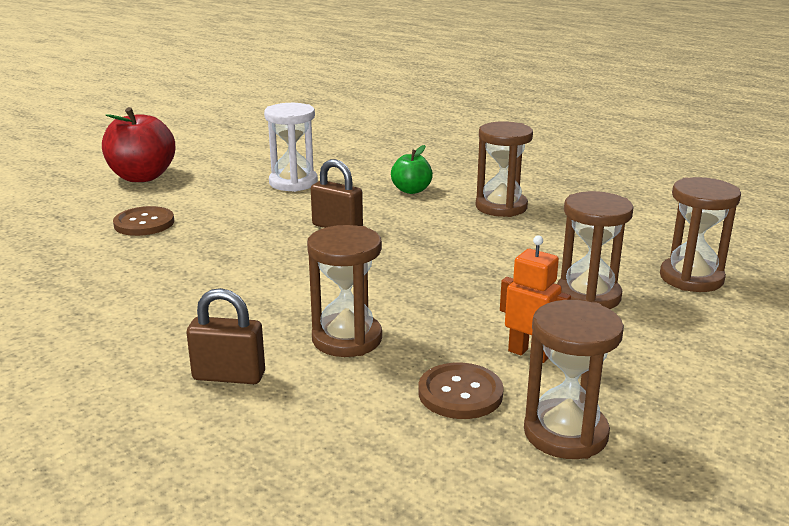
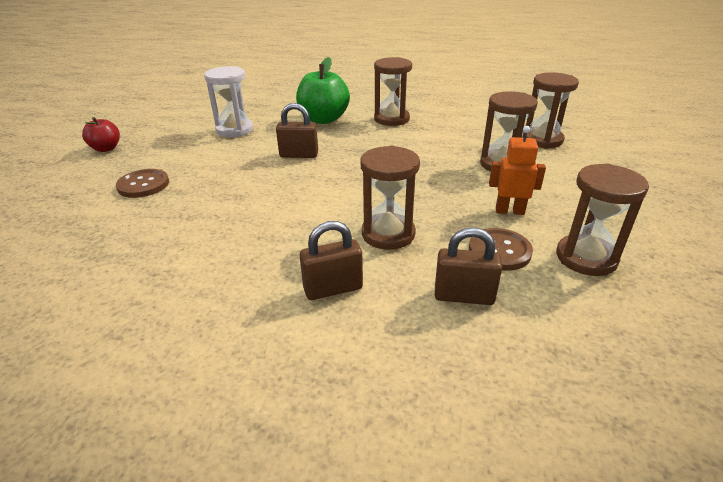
camera: 25 degrees left, 10 degrees up
(142, 177) = (106, 148): red apple -> red apple, size x0.57
(360, 426) = (464, 296): none -> brown padlock
(411, 190) = (323, 119): green apple -> green apple, size x1.77

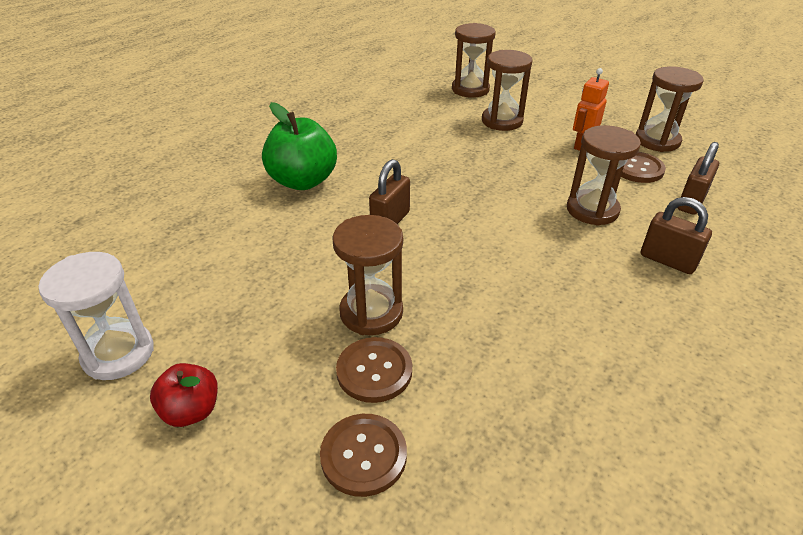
camera: 65 degrees left, 5 degrees up
(76, 197) = (363, 455): none -> brown button
(234, 130) = (260, 256): white hourglass -> white hourglass (118, 354)
(333, 289) = (667, 260): brown padlock -> brown padlock turned 60 degrees counterclockwise
(391, 119) = (350, 140): brown hourglass -> brown hourglass (371, 312)

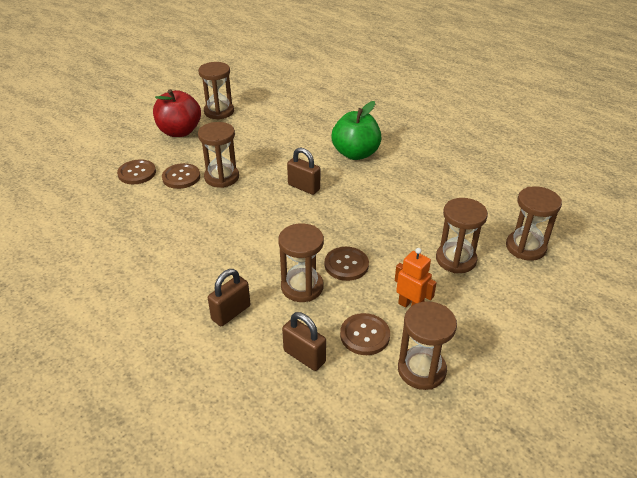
camera: 95 degrees right, 0 degrees up
(118, 354) = (219, 112): white hourglass -> brown hourglass
(191, 411) = (179, 131): red apple -> red apple, size x1.77
(539, 182) = (346, 265): none -> brown button

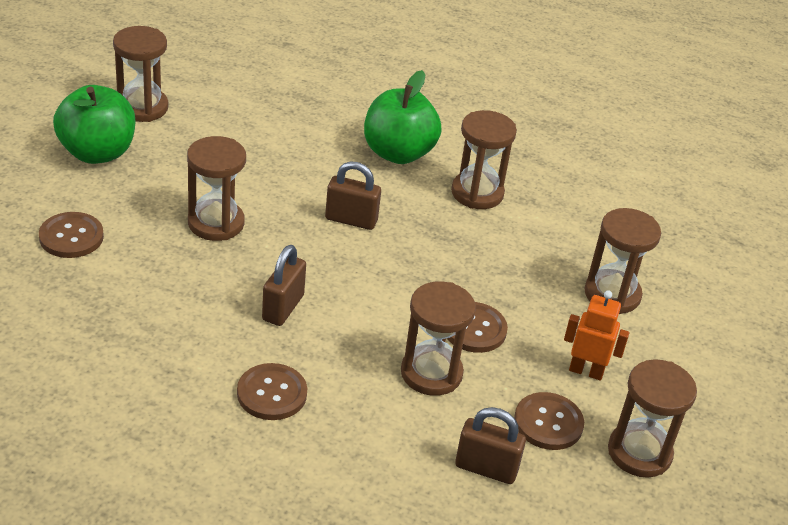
camera: 25 degrees left, 0 degrees up
(179, 131) = (97, 152): red apple -> green apple
(181, 177) = (150, 233): brown button -> brown button (272, 393)
(231, 313) = (354, 430): brown padlock -> brown padlock (283, 308)
(525, 247) = (690, 261): brown hourglass -> brown hourglass (477, 193)

